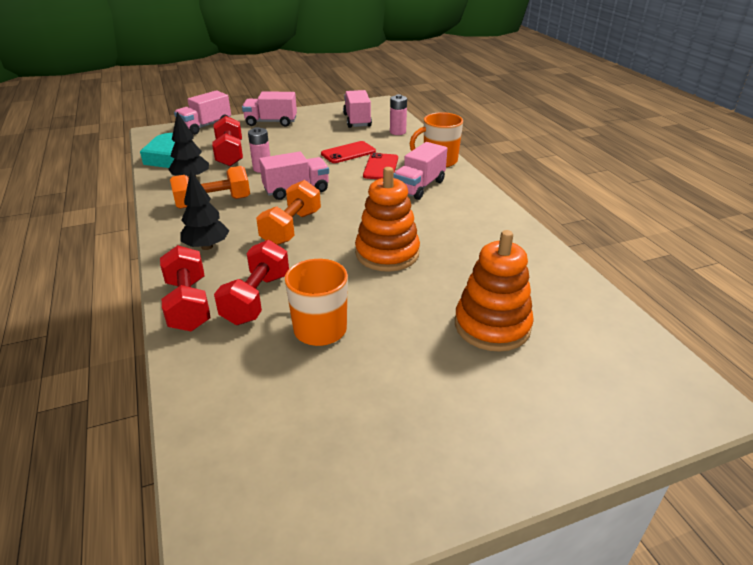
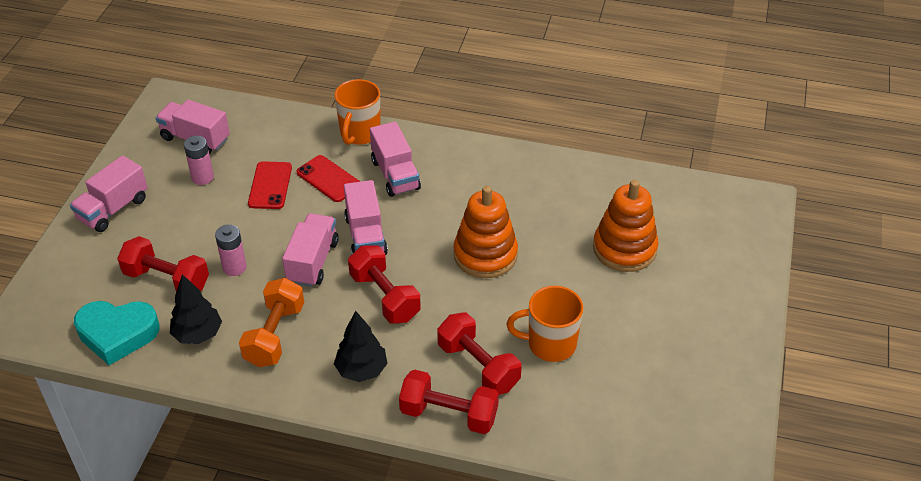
camera: 55 degrees left, 10 degrees up
(205, 126) = (54, 272): pink truck -> pink truck (365, 235)
(291, 228) = (385, 297): orange dumbbell -> red dumbbell
(397, 132) = (262, 125): pink battery -> pink battery (202, 177)

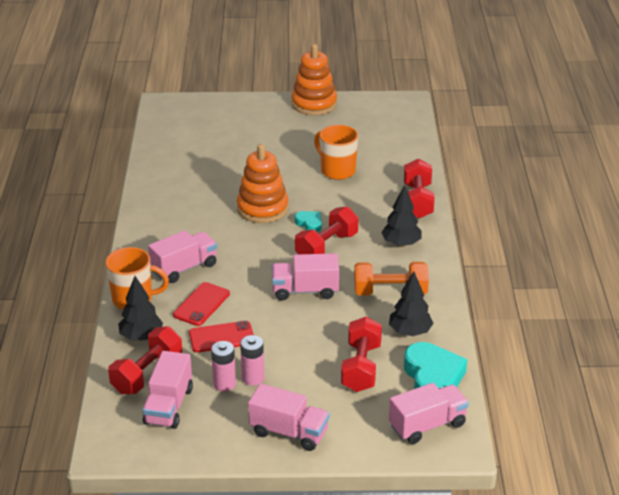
camera: 105 degrees left, 10 degrees down
(234, 267) = (330, 332): pink battery -> pink battery (253, 378)
(300, 132) = (141, 336): none -> black tree
(365, 235) = (264, 269): pink truck -> pink truck (427, 425)
(437, 291) = (309, 224): none -> turquoise heart
(478, 366) = (371, 196): red dumbbell -> red dumbbell (147, 374)
(550, 344) = (337, 170): orange mug -> orange mug turned 150 degrees clockwise
(624, 249) = (232, 151): orange stacking toy -> orange stacking toy (314, 104)

